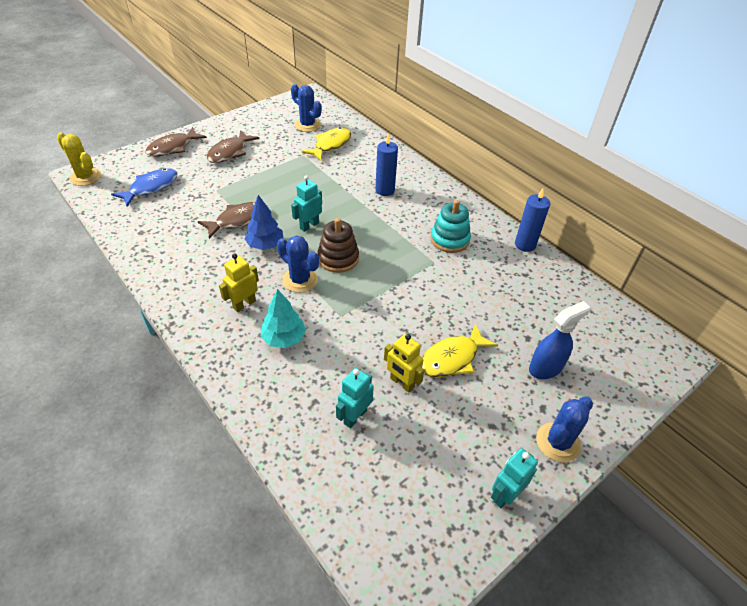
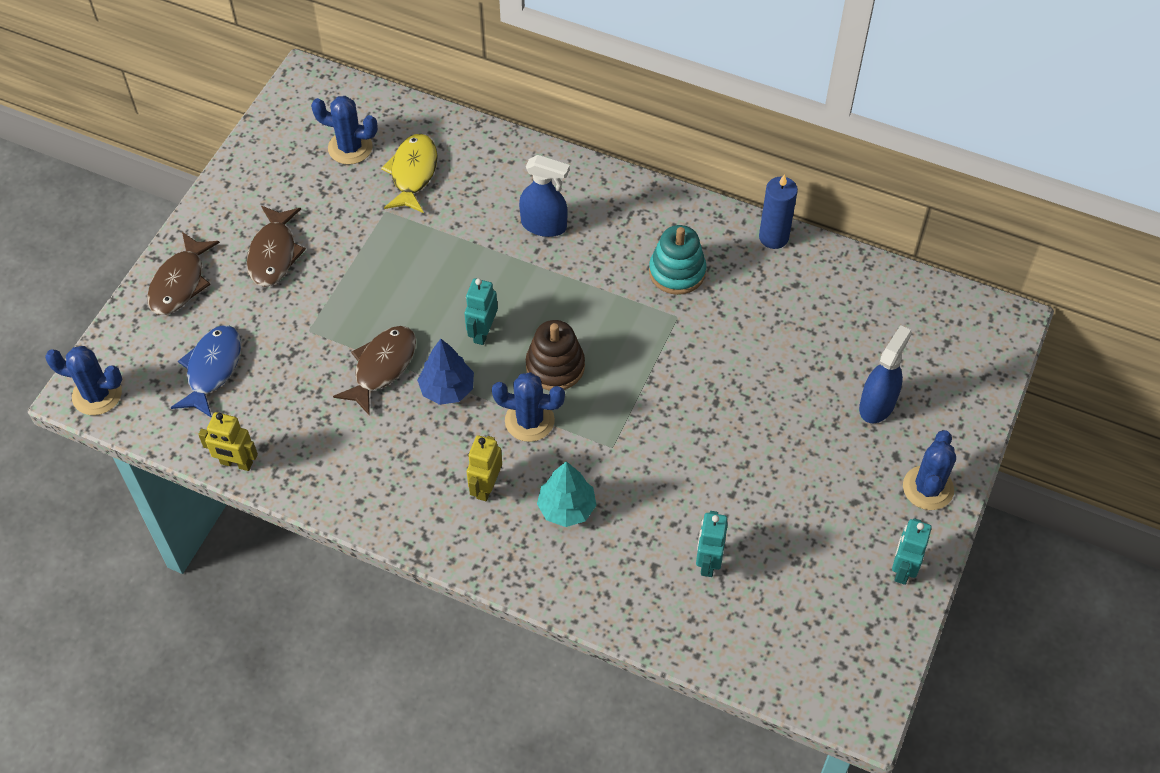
camera: 25 degrees left, 10 degrees up
(85, 177) = (97, 395): yellow cactus -> blue cactus
(385, 190) = (544, 225): blue candle -> blue spray bottle
(402, 383) = (734, 499): yellow robot -> yellow robot (236, 463)
(452, 358) = (771, 441): yellow fish -> none

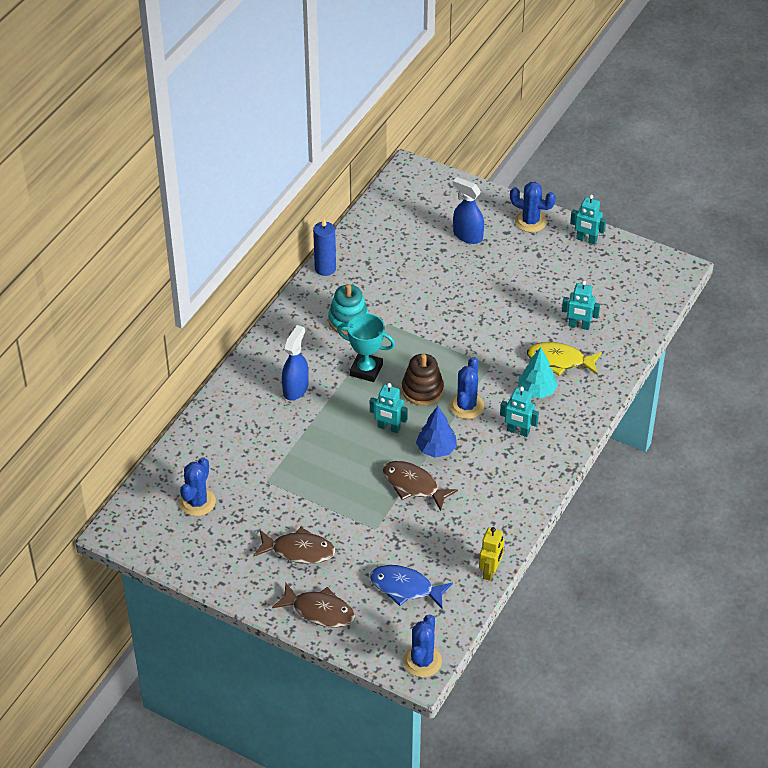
camera: 85 degrees left, 10 degrees down
(413, 173) = (231, 463): yellow fish -> yellow fish (559, 361)
(486, 487) = (518, 431): yellow robot -> turquoise robot
(586, 299) = (366, 370): none -> turquoise trophy

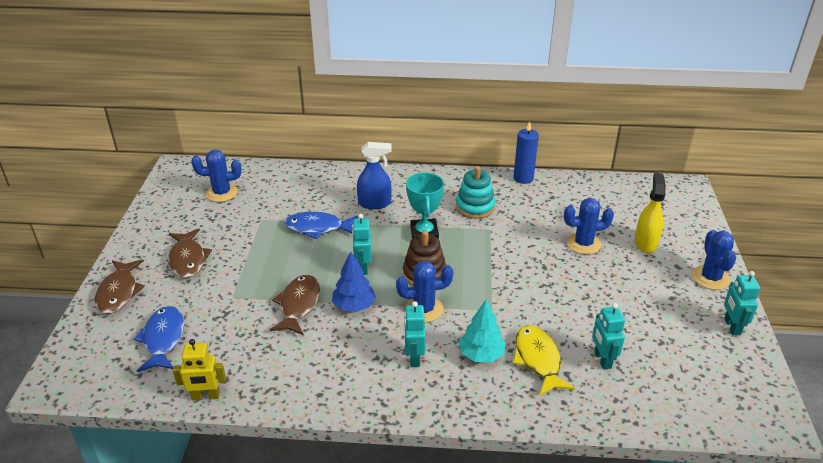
camera: 65 degrees right, 10 degrees down
(309, 442) = (318, 228): none -> blue fish
(422, 661) = (67, 381): blue cactus -> blue cactus (583, 244)
(467, 235) = (645, 243): blue spray bottle -> yellow spray bottle

